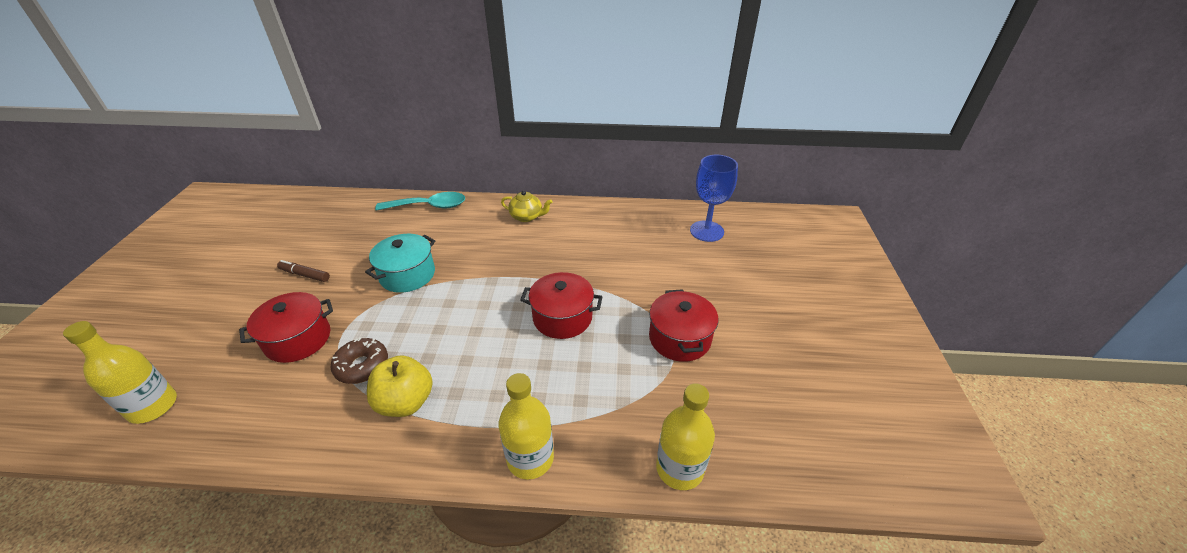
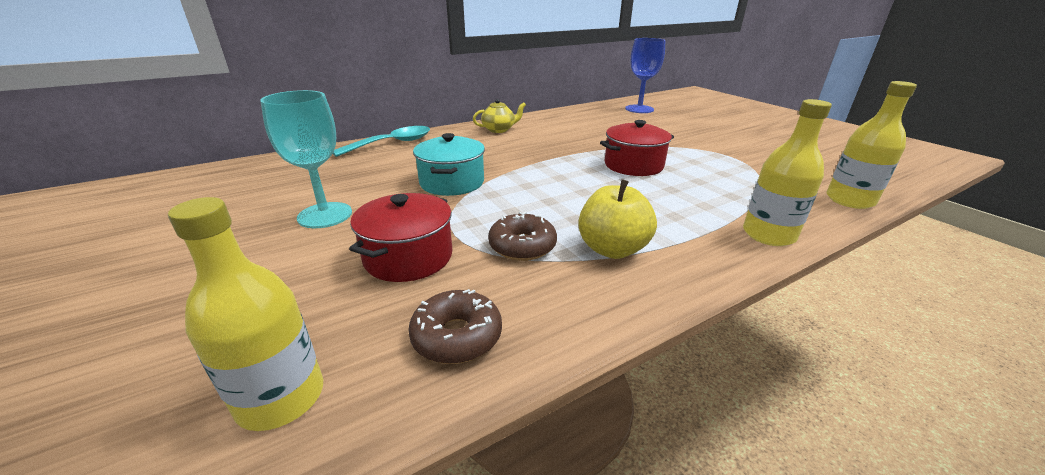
camera: 35 degrees left, 10 degrees down
(245, 417) = (457, 336): none -> brown donut
(305, 275) = (325, 215): brown marker -> turquoise goblet
(679, 338) = (724, 151): red pot -> none

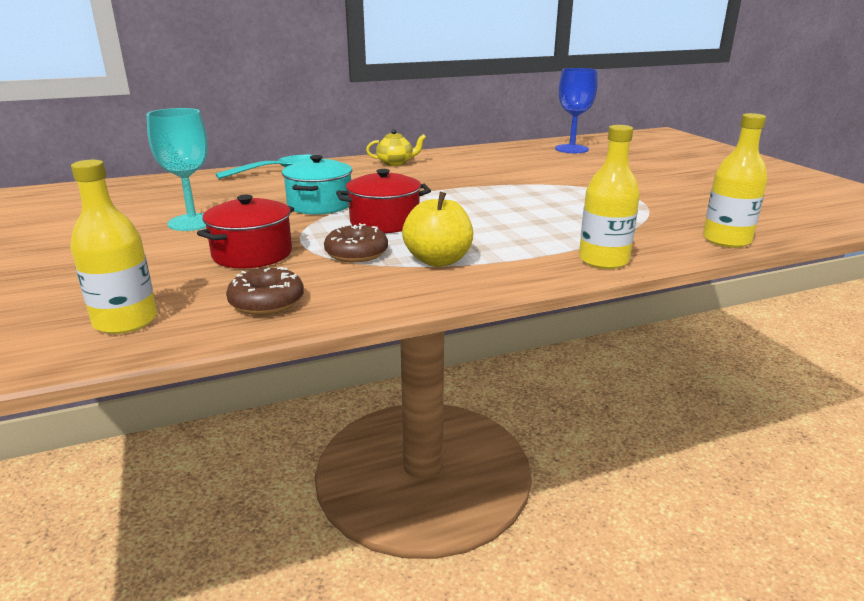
camera: 10 degrees right, 5 degrees down
(633, 165) = (516, 200): red pot -> red pot (384, 222)

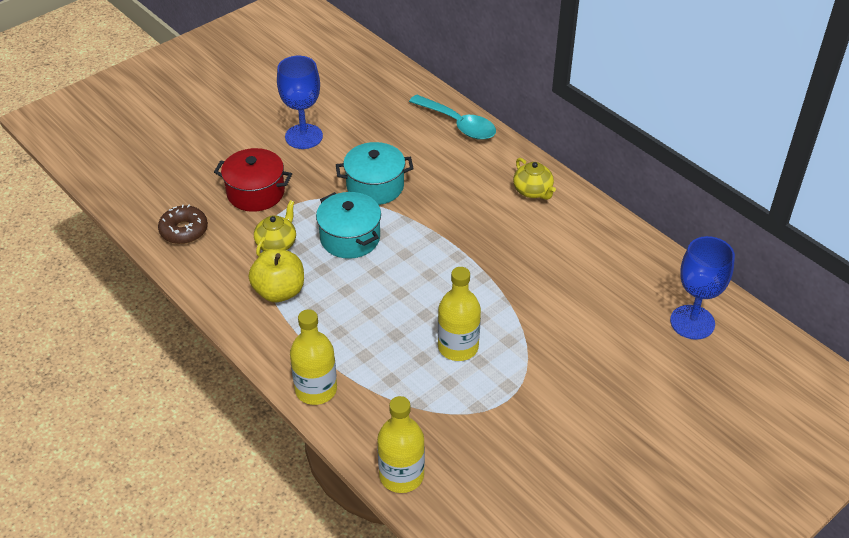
camera: 70 degrees right, 20 degrees up
(125, 321) = (143, 185): yellow bottle -> yellow bottle (458, 347)
(193, 222) = (304, 136): turquoise goblet -> blue goblet
(356, 253) = (277, 244): brown donut -> yellow teapot
(384, 222) = (350, 238): red pot -> turquoise pot

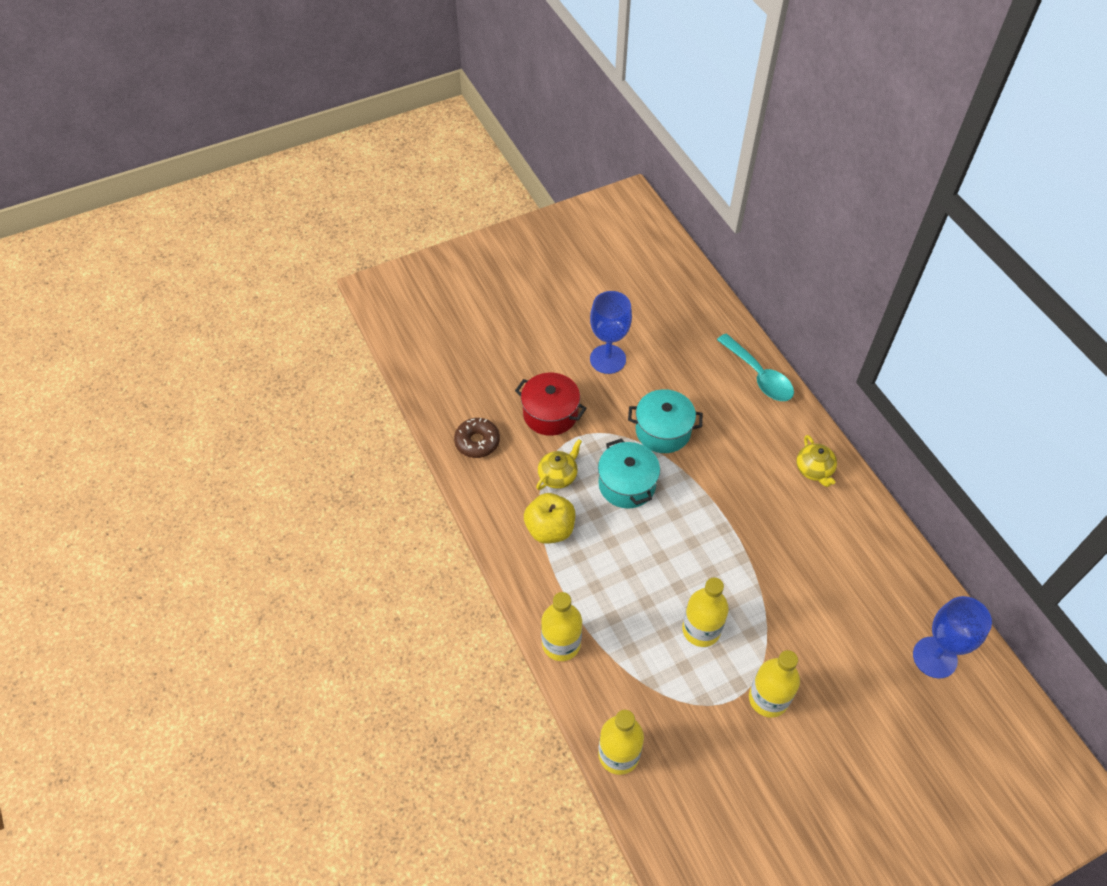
camera: 15 degrees right, 10 degrees up
(541, 392) = (768, 698): none -> yellow bottle

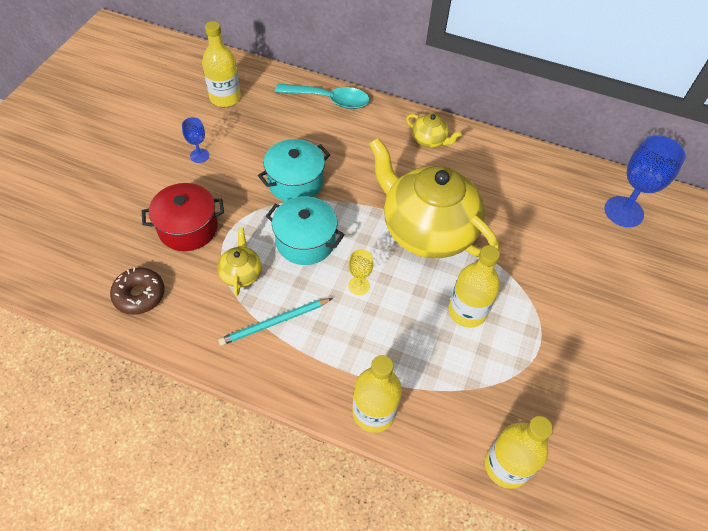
camera: 45 degrees left, 0 degrees up
(550, 529) = (274, 322): yellow apple -> turquoise pencil
(608, 359) = (199, 155): blue goblet -> blue goblet, size x0.51
(635, 547) = (359, 285): none -> yellow goblet
(733, 544) = (427, 230): none -> yellow teapot
(768, 698) = (560, 325): yellow bottle -> yellow bottle (225, 98)

